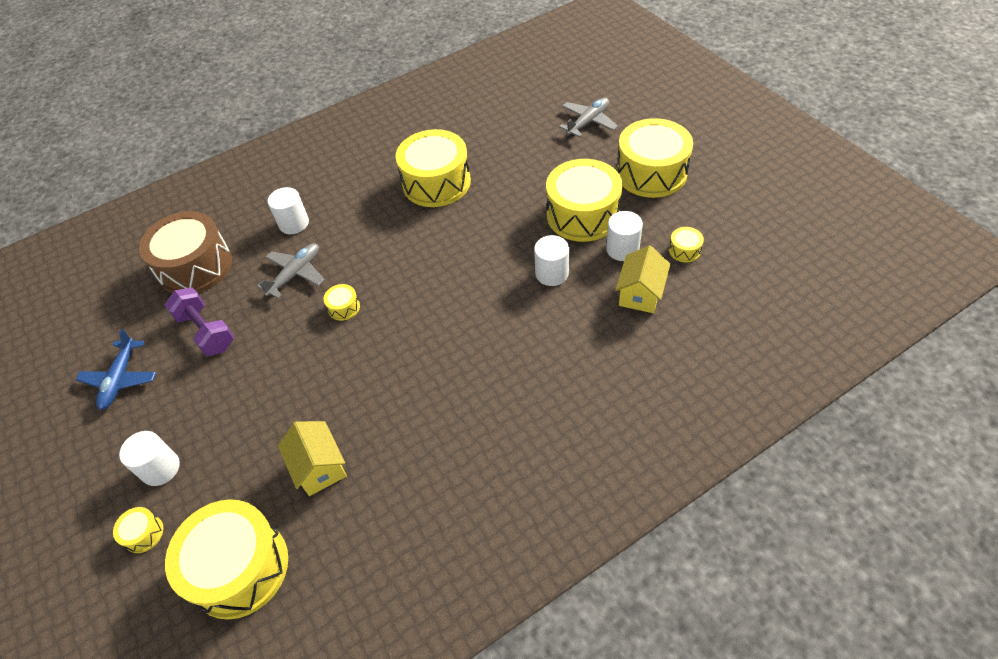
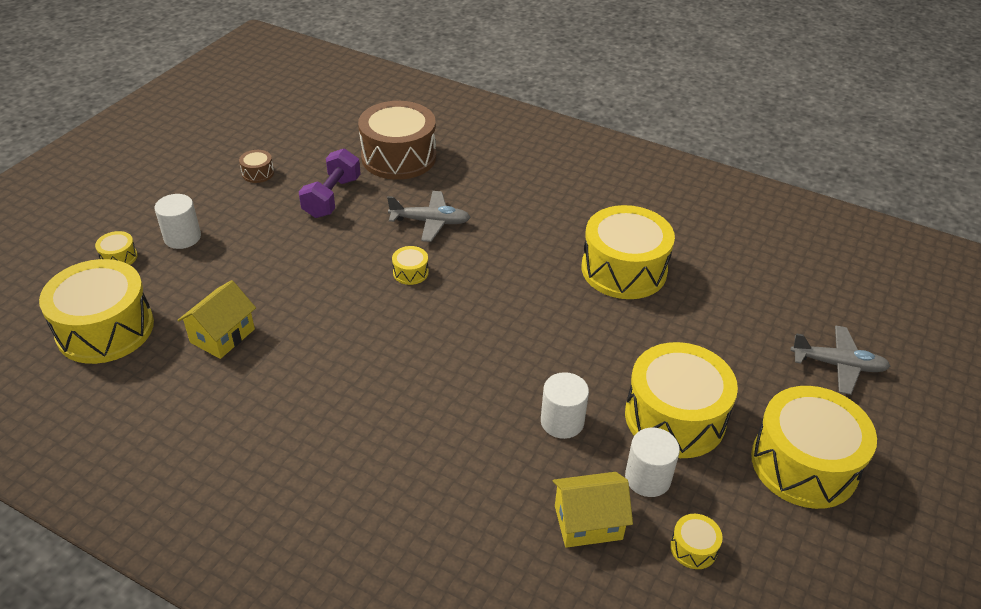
camera: 55 degrees right, 10 degrees down
(120, 379) = (258, 173): blue plane -> brown drum
(294, 223) = (491, 192): white cylinder -> none

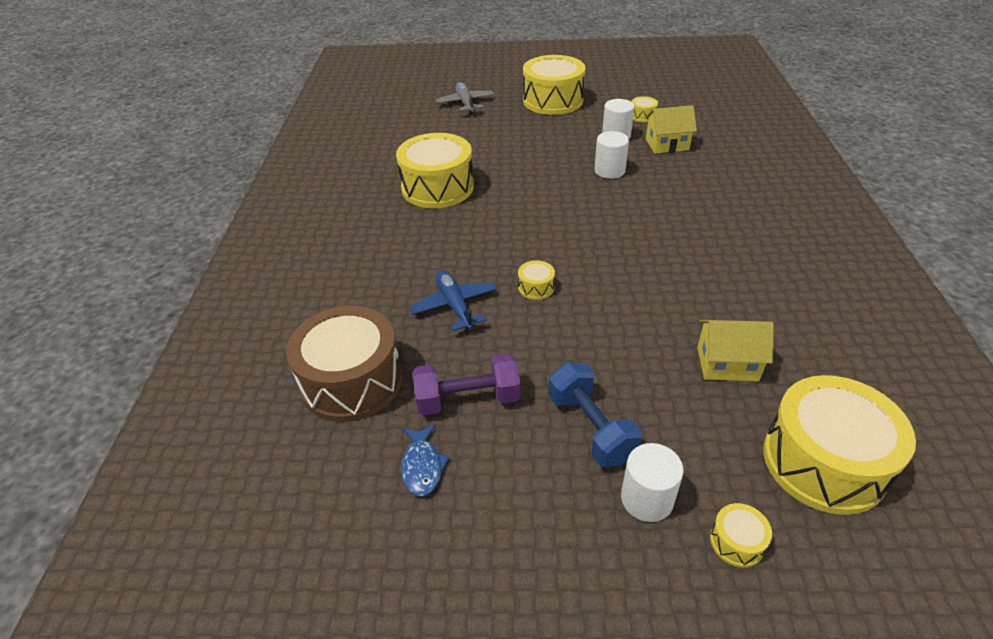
camera: 115 degrees left, 0 degrees up
(252, 239) = (590, 427): none -> blue dumbbell
(258, 173) = (470, 506): brown drum -> none
(302, 165) = (422, 466): none -> blue fish
(430, 222) = (455, 305): grey plane -> blue plane
(588, 522) = (667, 144): yellow house -> yellow house turned 60 degrees counterclockwise
(675, 417) = (562, 138): yellow drum -> none

